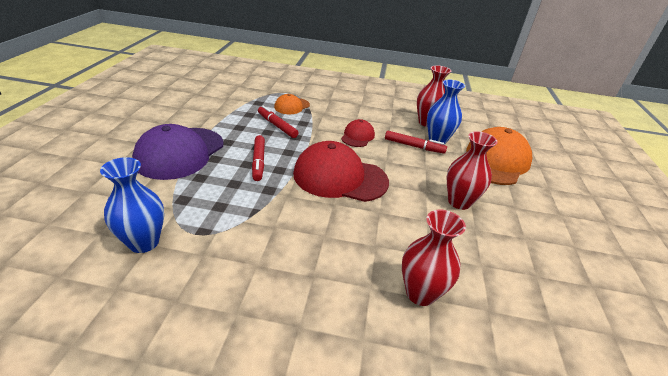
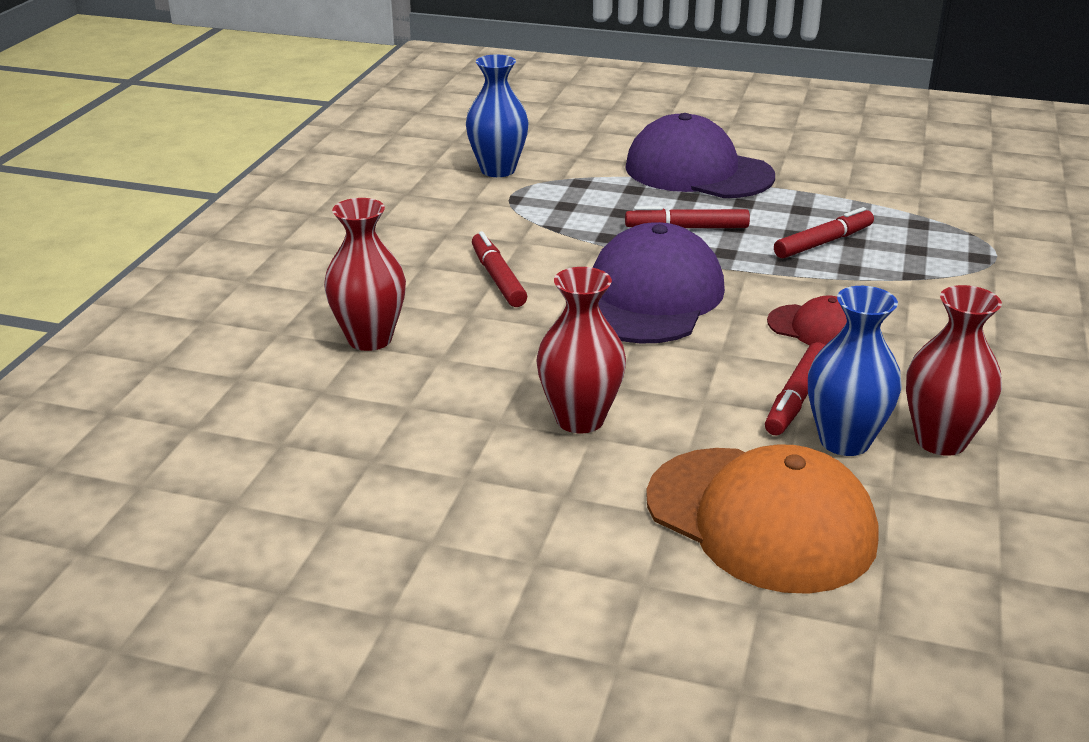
camera: 100 degrees right, 5 degrees down
(292, 106) = (924, 258): orange cap -> none
(327, 235) = (498, 278): none -> red marker
(340, 177) = (650, 297): red cap -> purple cap

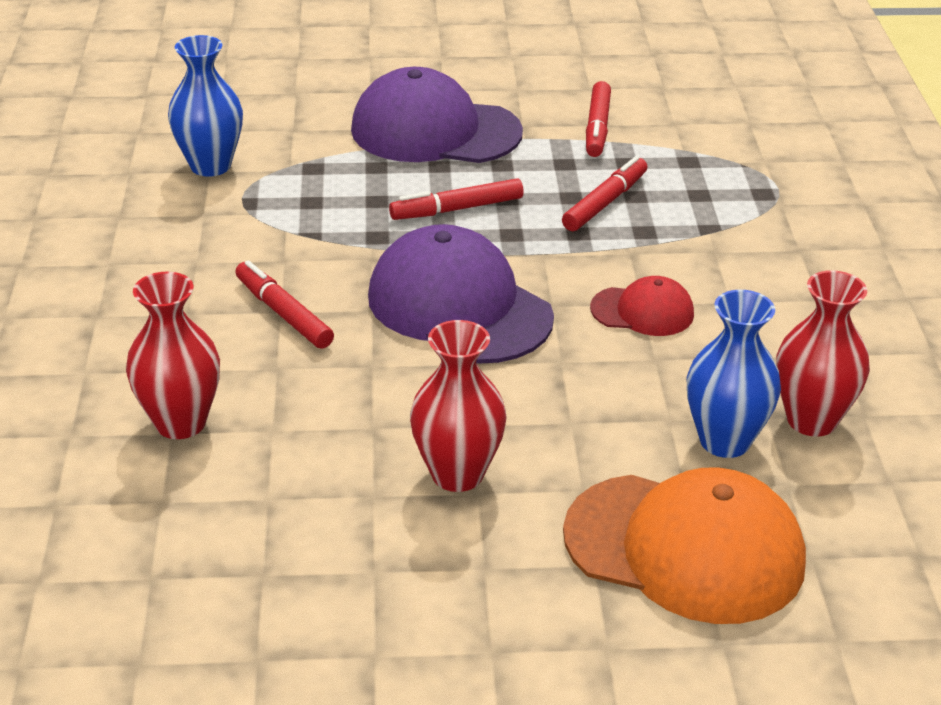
camera: 20 degrees left, 5 degrees up
(650, 297) = (459, 307): purple cap -> purple cap turned 45 degrees counterclockwise
(796, 398) = (658, 400): red marker -> red marker (597, 127)

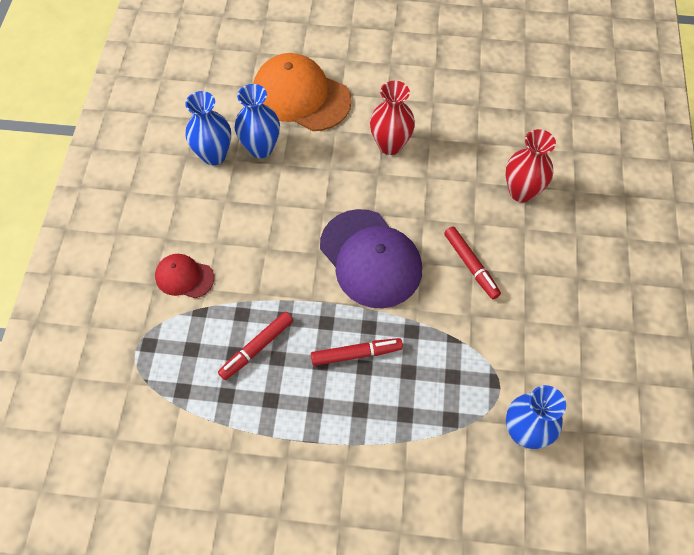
camera: 170 degrees left, 25 degrees up
(435, 131) = (356, 458): purple cap -> none
(597, 127) = (232, 446): red marker -> none
(642, 311) = (268, 241): red cap -> red cap (184, 277)
(811, 420) = (214, 155): red vase -> blue vase

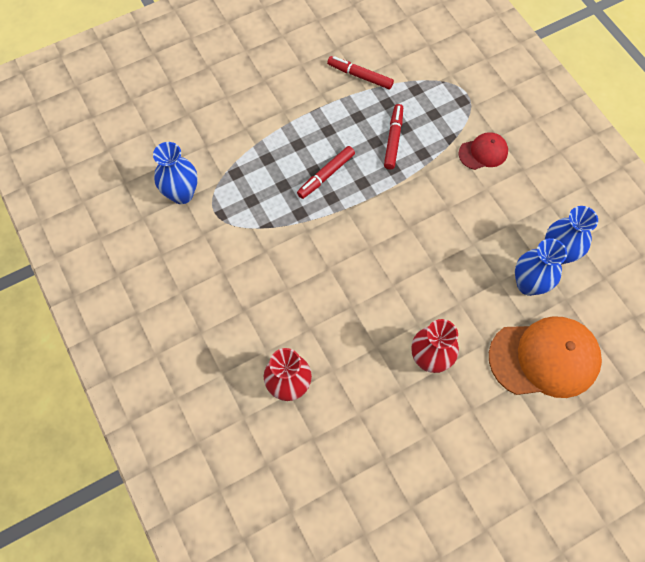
camera: 145 degrees right, 5 degrees up
(370, 258) = (368, 247): purple cap -> none
(471, 265) = (289, 289): red marker -> red marker (360, 76)

